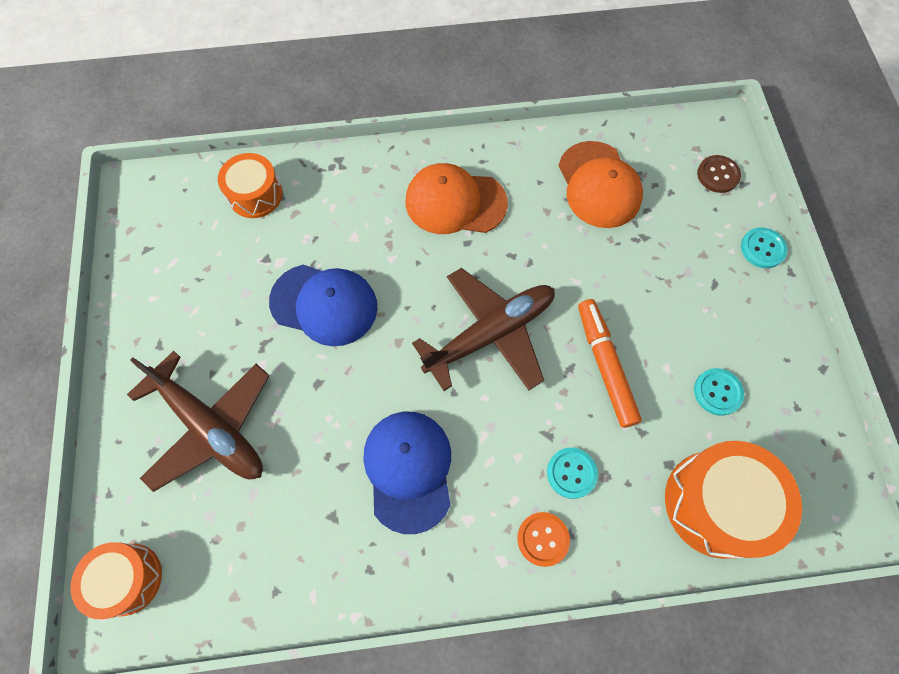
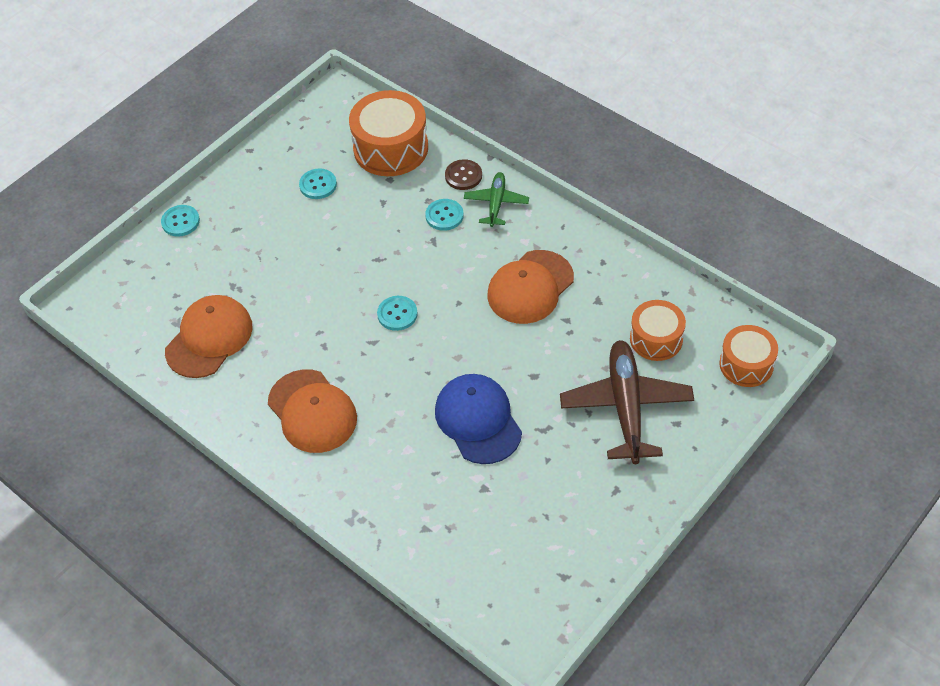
camera: 130 degrees left, 15 degrees down
(255, 194) = (441, 548): orange drum -> orange drum (656, 339)
(408, 470) = (530, 287): blue cap -> orange cap
(490, 333) = (397, 314): brown plane -> turquoise button
(543, 539) = (496, 203): orange button -> green plane
(605, 365) = (356, 244): orange marker -> none
(718, 175) = (133, 279): brown button -> brown button (463, 176)

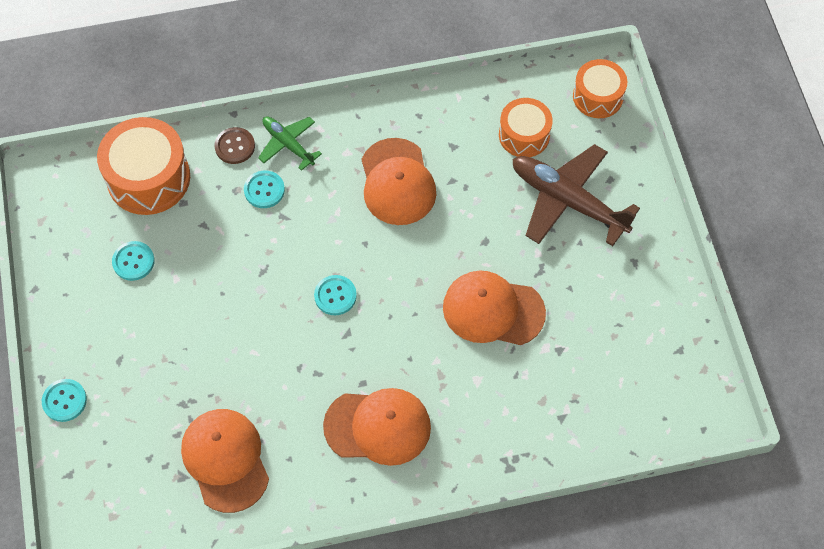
camera: 55 degrees left, 10 degrees up
(478, 420) = (493, 310): blue cap -> orange cap

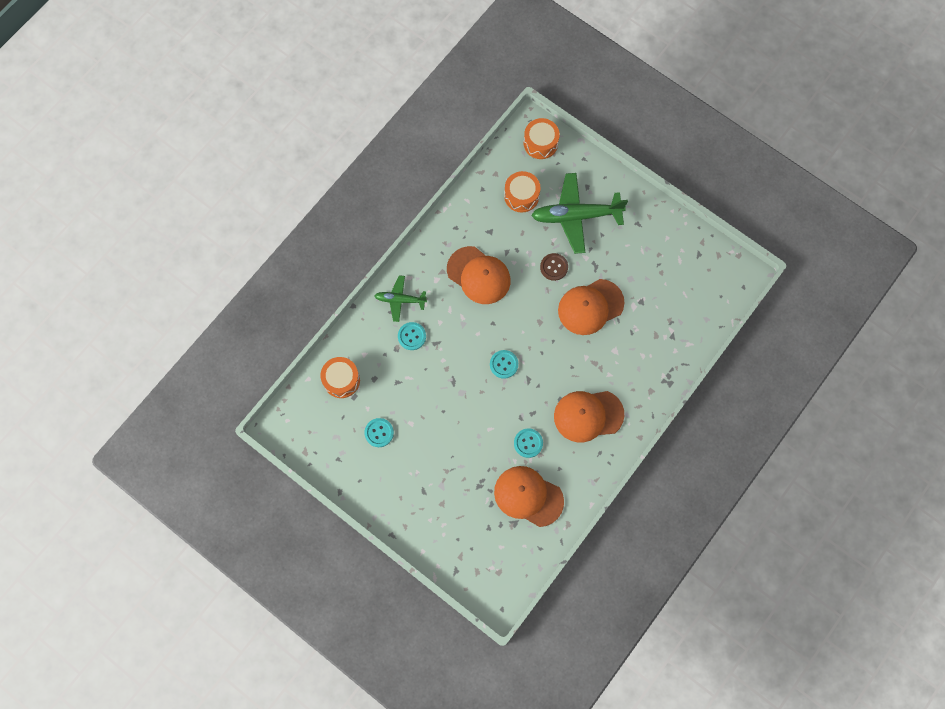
camera: 40 degrees left, 10 degrees up
(64, 401) = (416, 536): turquoise button -> turquoise button (528, 443)
(148, 178) = (341, 380): orange drum -> orange drum, size x0.63
(235, 146) = (372, 324): brown button -> brown button (554, 267)
(378, 427) = (588, 415): orange cap -> orange cap turned 150 degrees counterclockwise
(567, 201) = (576, 216): brown plane -> green plane

